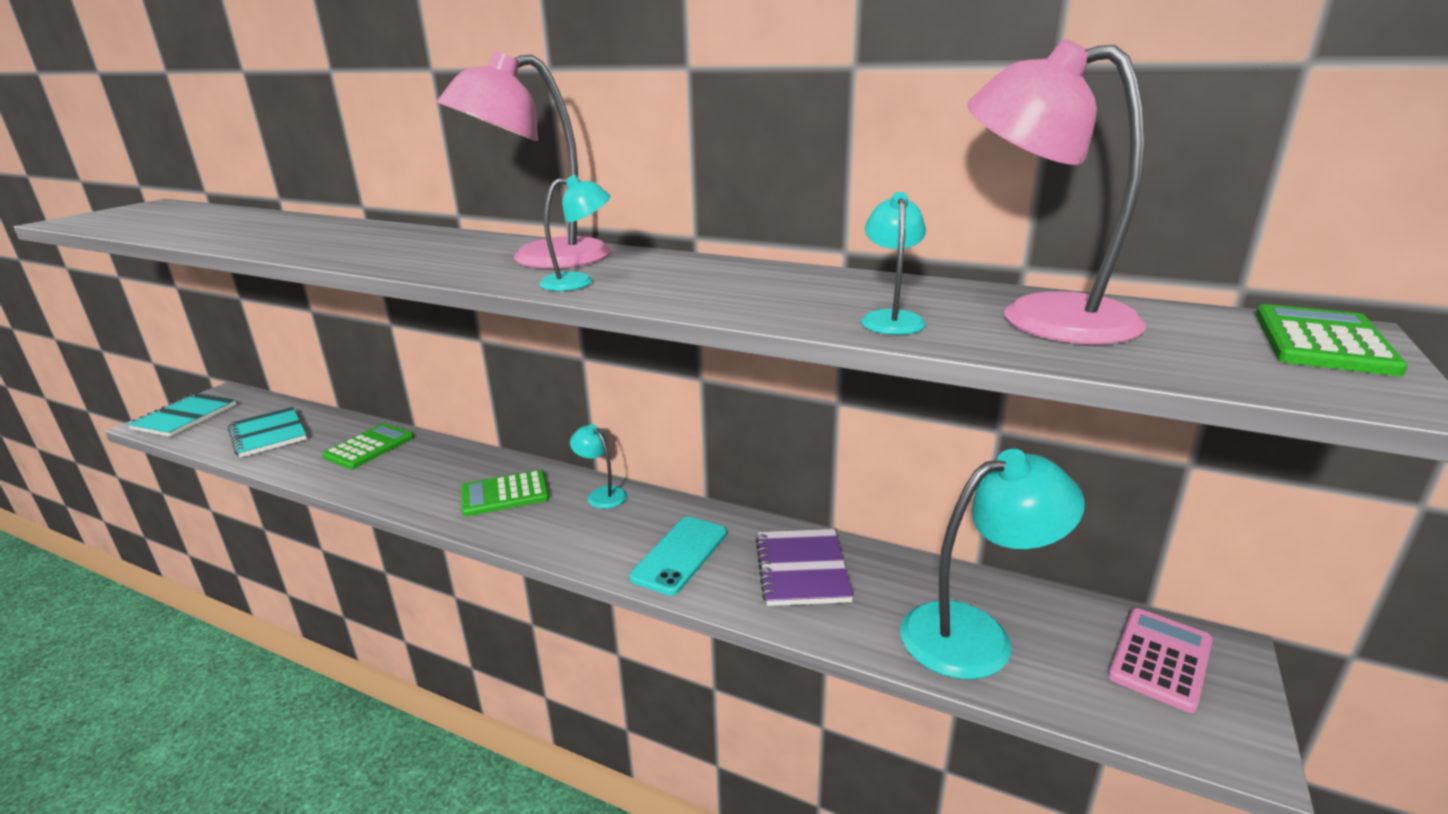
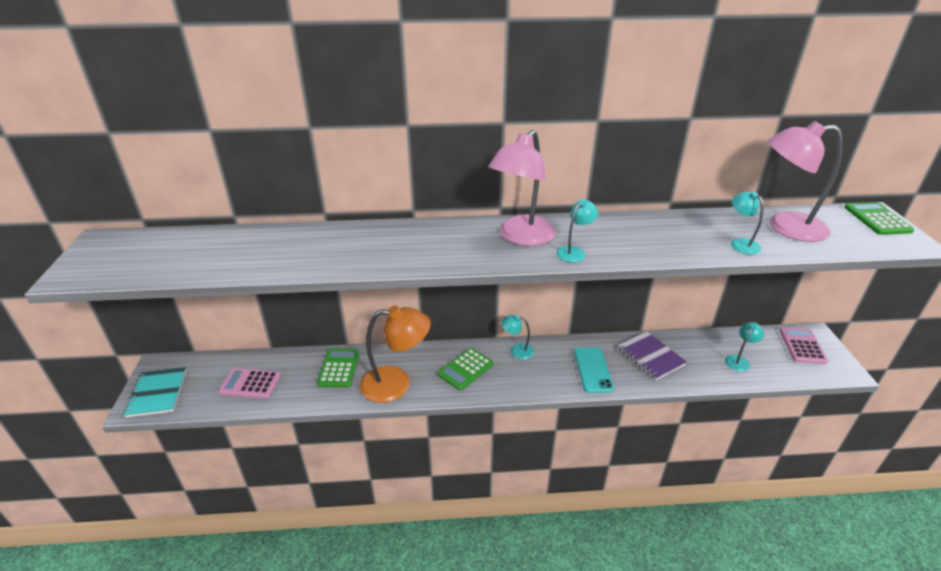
camera: 30 degrees left, 10 degrees up
(268, 434) = (250, 384): turquoise notebook -> pink calculator
(403, 483) = (396, 384): none -> orange lamp
(975, 633) = (739, 360): turquoise lamp -> turquoise lamp, size x0.49

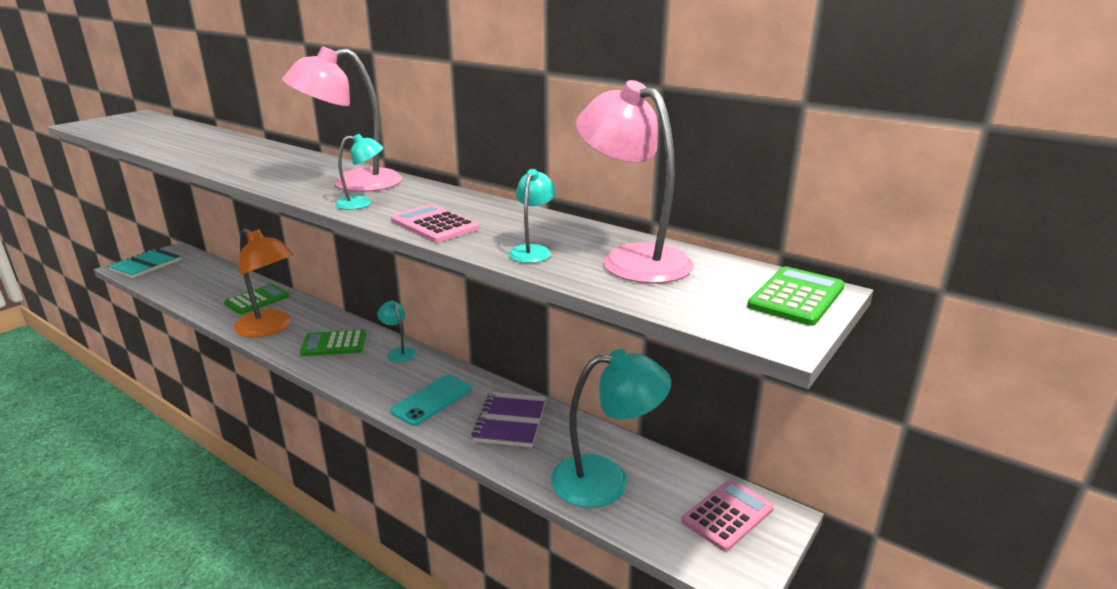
camera: 40 degrees right, 10 degrees down
(250, 384) = (195, 283): pink calculator -> pink calculator (434, 225)
(739, 360) = (606, 479): turquoise lamp -> turquoise lamp, size x2.03

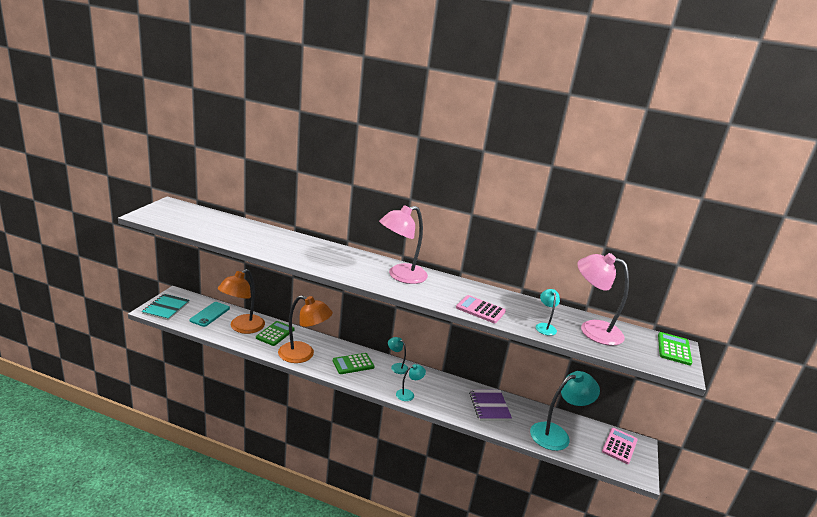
camera: 20 degrees left, 0 degrees up
(219, 291) = (242, 328): none -> orange lamp
(362, 203) = (425, 294): turquoise lamp -> turquoise lamp (408, 394)
(432, 400) = (439, 397): turquoise phone -> turquoise phone (210, 314)

